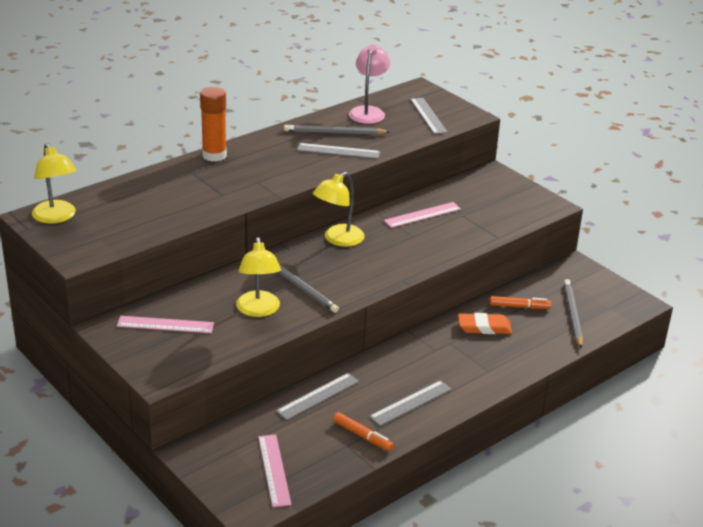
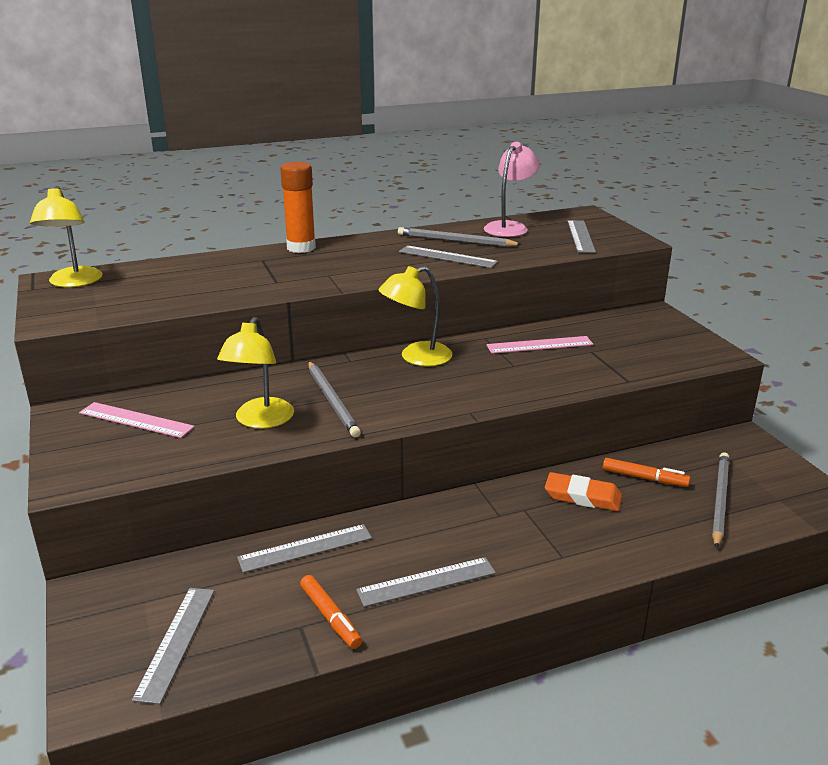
camera: 20 degrees right, 5 degrees down
(274, 470) = (176, 642): pink ruler -> grey ruler

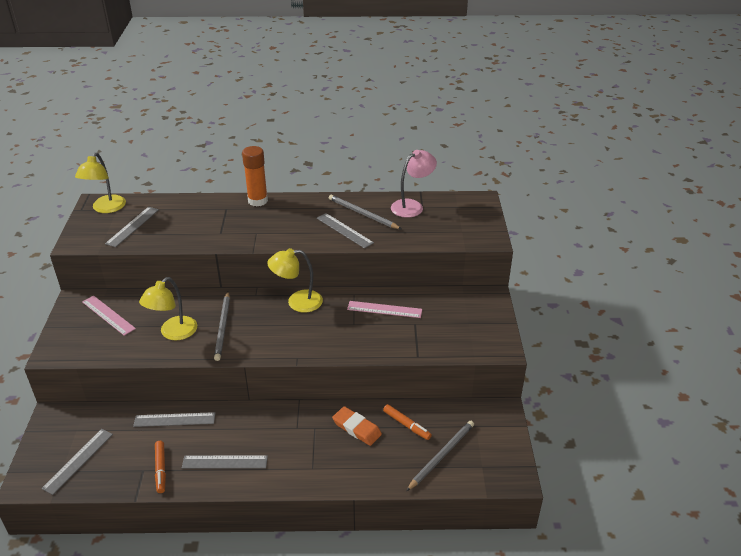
camera: 20 degrees right, 10 degrees up
(581, 236) = (454, 226): grey ruler -> grey ruler (132, 226)

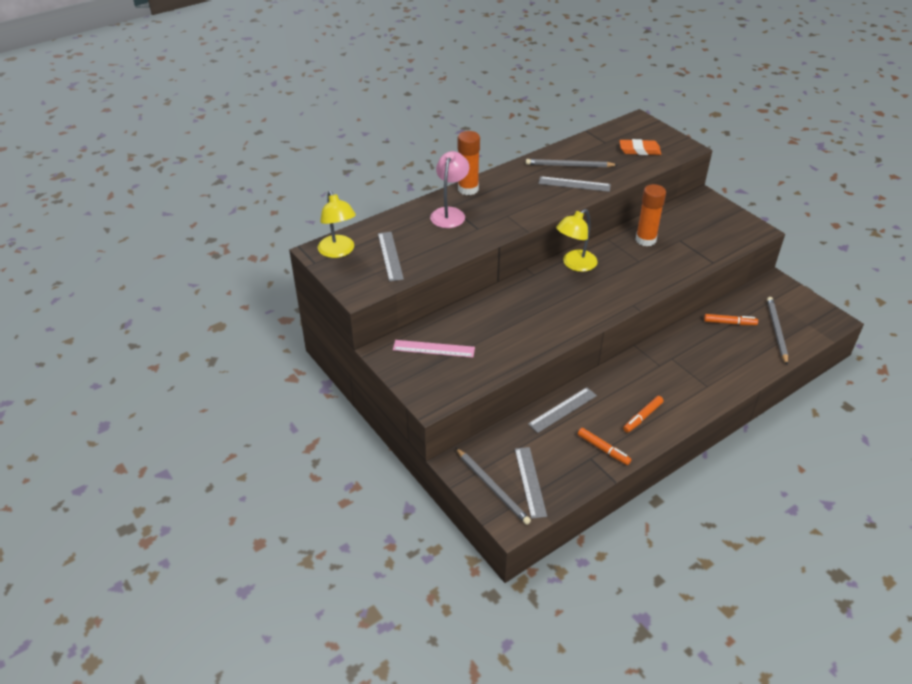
camera: 35 degrees left, 5 degrees up
(173, 333) = (512, 335): yellow lamp -> none
(223, 327) = (545, 311): grey pencil -> grey pencil (492, 487)
(225, 462) = (642, 417): grey ruler -> orange marker
(356, 428) = (700, 343): orange eraser -> orange eraser (639, 150)
(384, 309) = (645, 240): pink ruler -> orange glue stick
(412, 206) = (597, 144): pink lamp -> pink lamp (450, 213)

